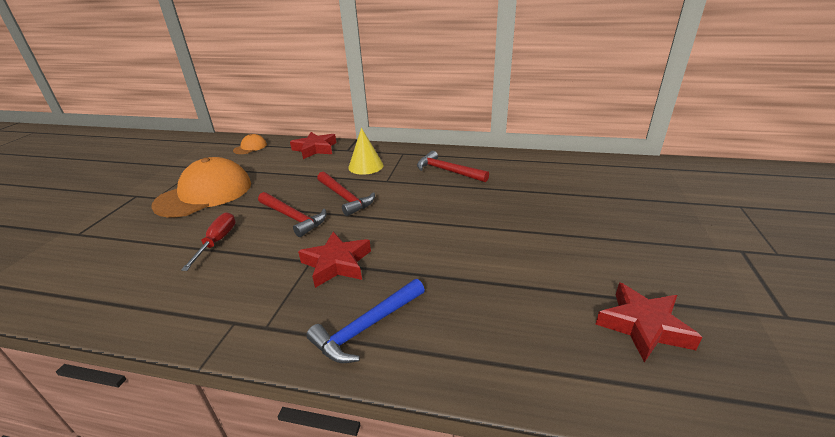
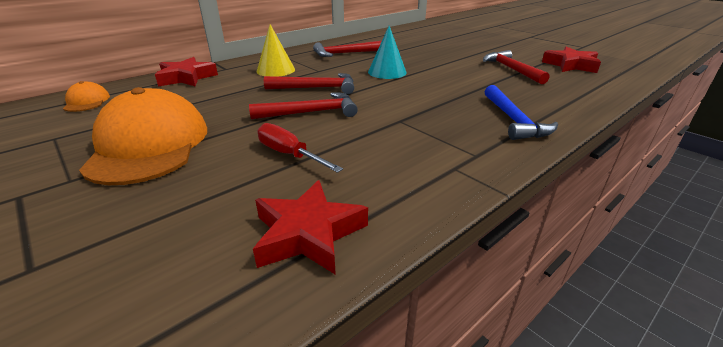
camera: 55 degrees left, 0 degrees up
(337, 264) = (418, 112): red star -> red star (308, 233)
(423, 210) = (387, 72): none -> turquoise cone
(541, 279) = (511, 69): none -> red hammer

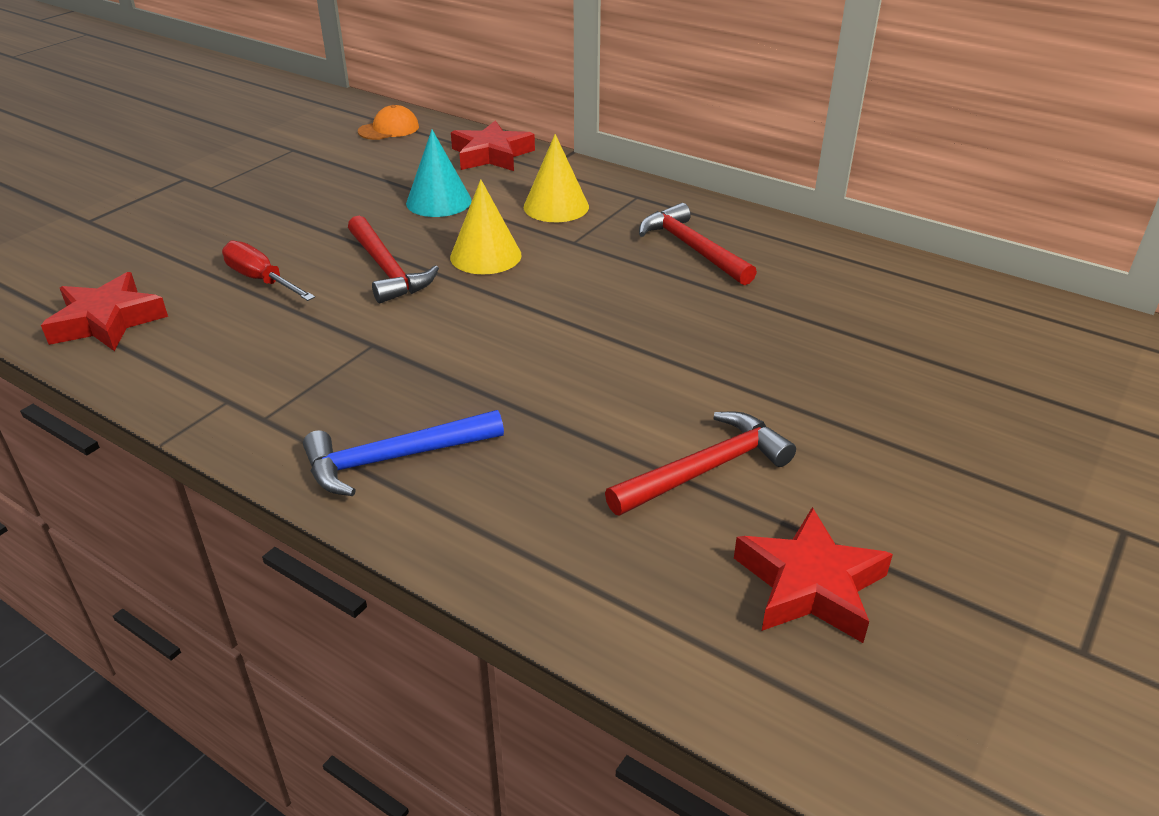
camera: 75 degrees right, 5 degrees up
(149, 145) = (280, 198): orange cap -> none
(289, 154) = (261, 280): red screwdriver -> red screwdriver turned 75 degrees counterclockwise
(316, 88) = (485, 256): red hammer -> yellow cone
(387, 72) = (598, 308): turquoise cone -> turquoise cone (439, 201)

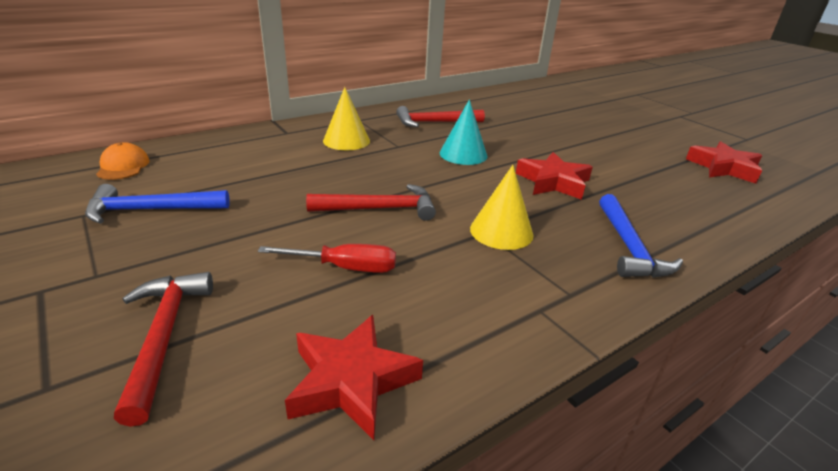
camera: 70 degrees left, 5 degrees down
(261, 280) = (345, 267): red screwdriver -> red screwdriver turned 150 degrees counterclockwise
(316, 169) = (151, 210): none -> blue hammer
(439, 201) = (291, 172): turquoise cone -> turquoise cone (463, 154)
(485, 256) = (392, 173): yellow cone -> yellow cone (501, 231)
(491, 155) = (240, 142): red star -> red star (553, 182)
(705, 469) = (643, 167): red hammer -> red hammer (164, 336)

